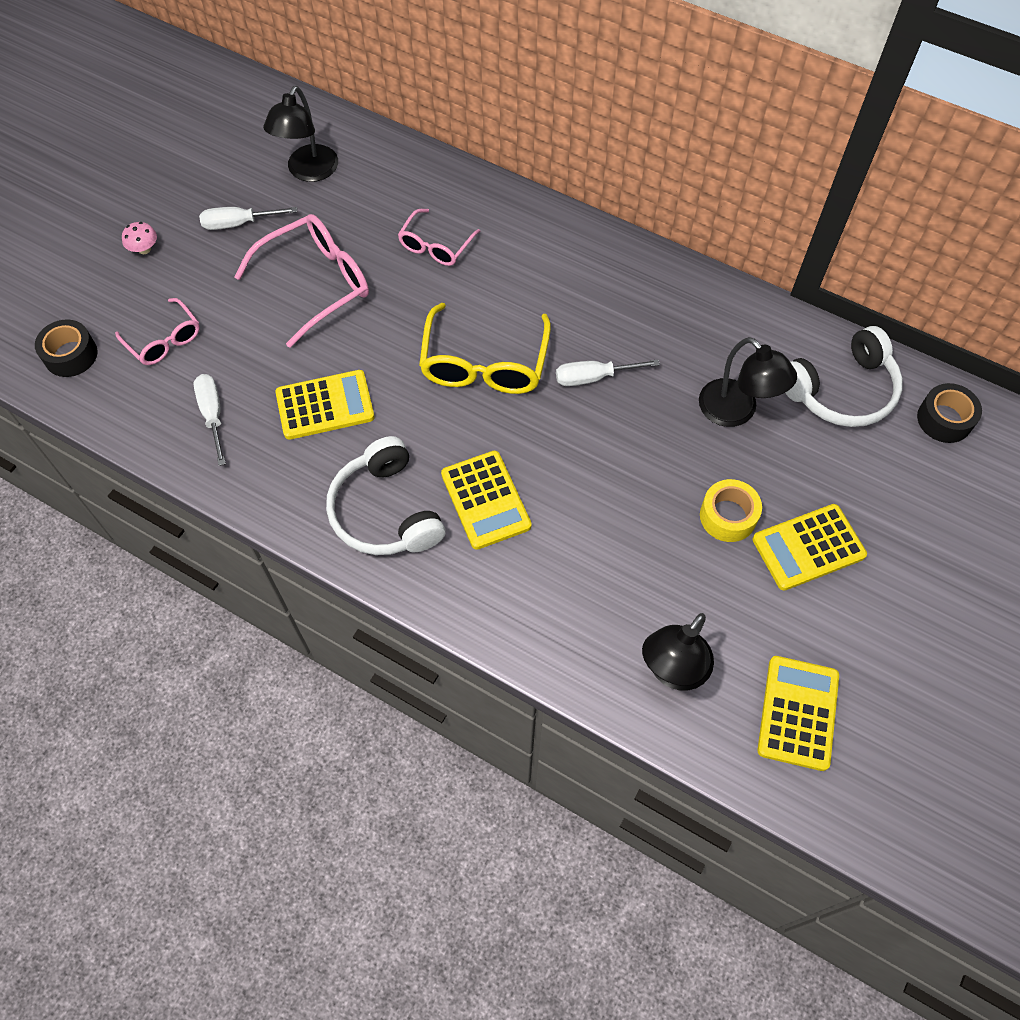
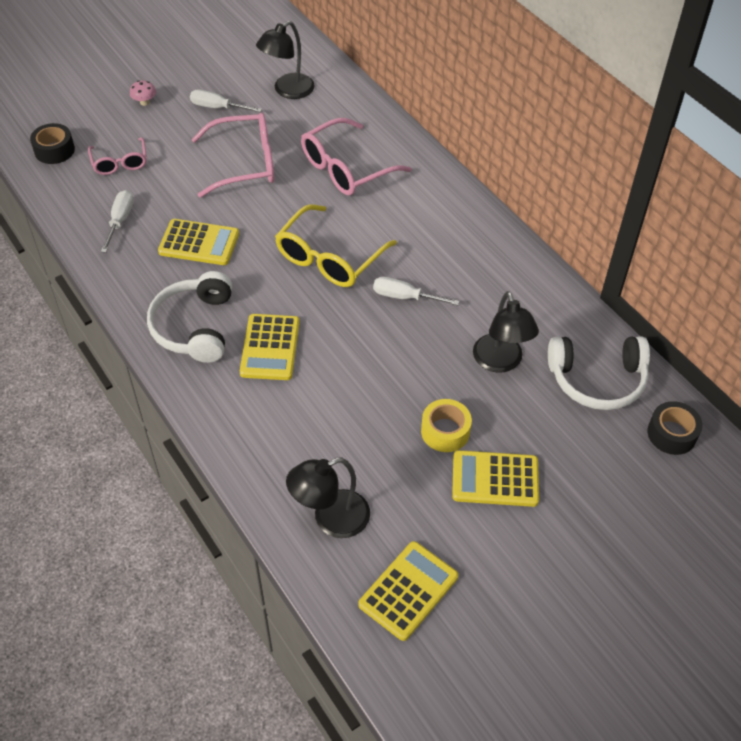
camera: 25 degrees right, 10 degrees down
(435, 246) = (346, 168): pink glasses -> pink glasses, size x1.68

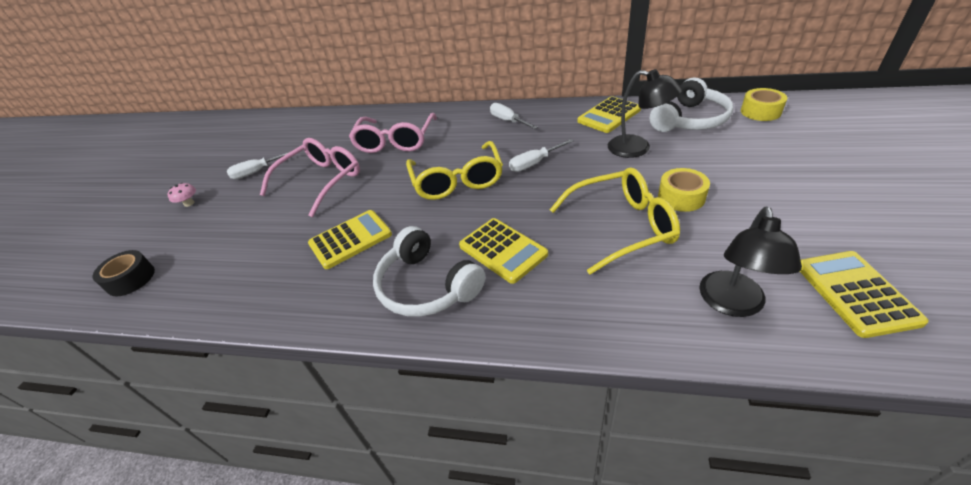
camera: 40 degrees left, 10 degrees down
(120, 163) = (211, 245): pink glasses -> none
(120, 221) = (260, 276): white screwdriver -> white screwdriver (508, 121)
(287, 91) = (299, 137): black lamp -> none
(366, 409) = (621, 226): none -> yellow glasses
(495, 479) = (750, 193): yellow calculator -> yellow calculator (609, 115)
(671, 434) = (760, 112): black tape -> yellow tape

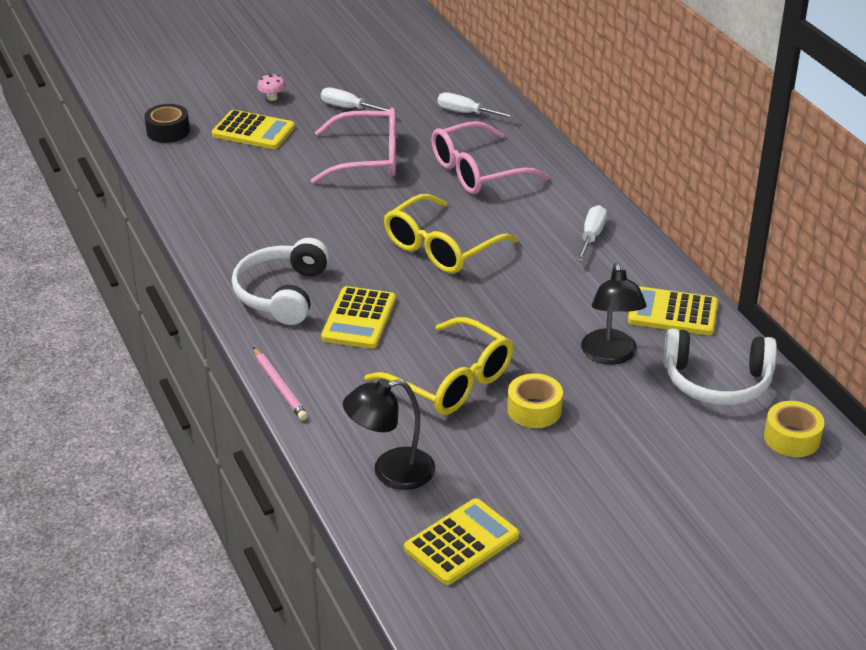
camera: 50 degrees right, 5 degrees down
(350, 239) = (303, 223): yellow calculator -> yellow calculator (253, 131)
(534, 163) = (517, 289): white screwdriver -> white screwdriver (467, 113)
(559, 339) = (279, 386): none -> pink pencil

